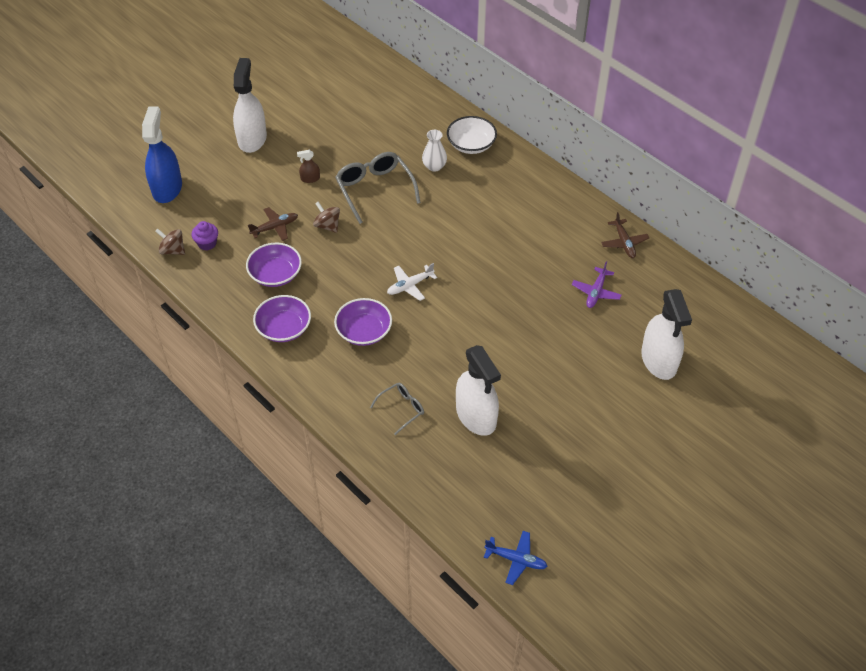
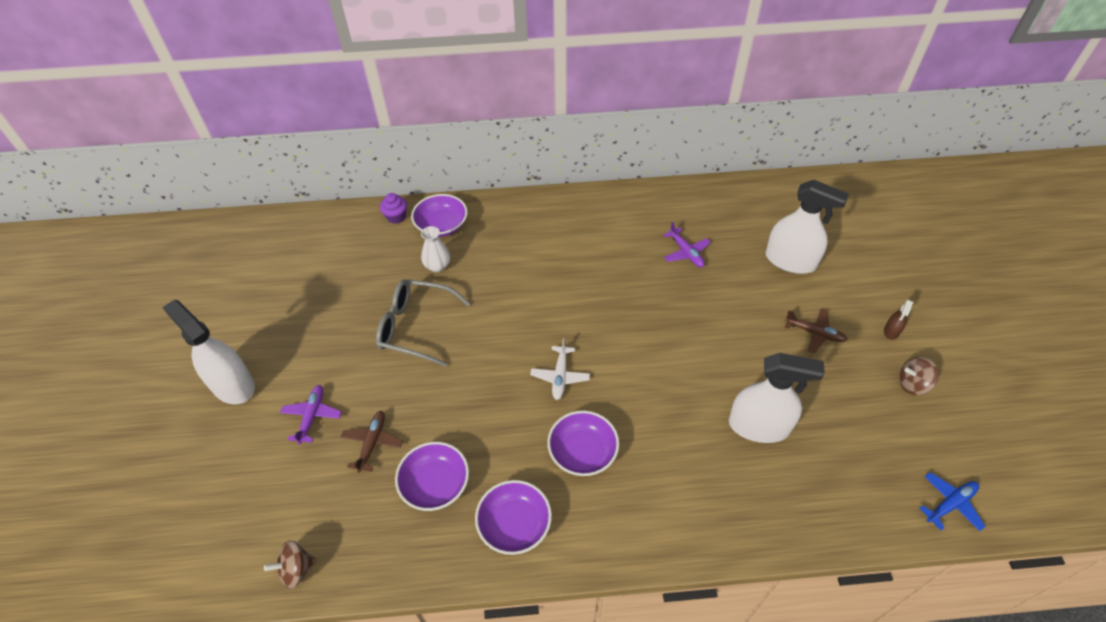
camera: 50 degrees left, 0 degrees up
(167, 188) = (201, 514): blue spray bottle -> none
(207, 243) = (325, 525): purple cupcake -> purple cupcake (396, 217)
(266, 188) = (312, 416): none -> purple plane
(310, 178) = (343, 369): brown spray bottle -> brown spray bottle (891, 331)
(327, 226) = (419, 395): brown spinning top -> brown spinning top (912, 384)
(402, 409) = (706, 483): grey glasses -> none
(471, 144) = (441, 226): white bowl -> purple bowl
(624, 243) = (649, 203): brown plane -> brown plane (814, 333)

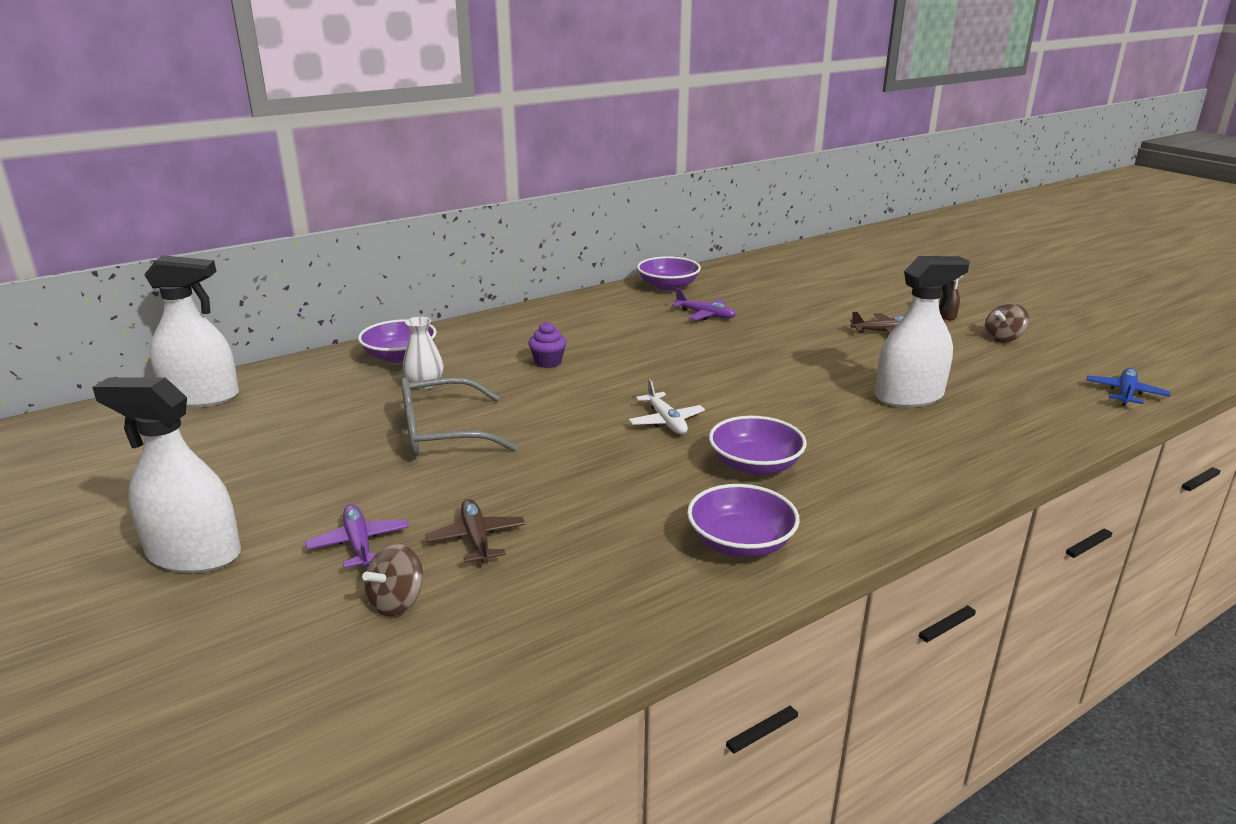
camera: 30 degrees left, 25 degrees down
(296, 569) = (474, 693): brown spinning top -> brown spinning top (397, 602)
(396, 217) = (330, 363): purple cupcake -> purple cupcake (548, 362)
(435, 484) = (602, 545): purple bowl -> purple bowl (668, 286)
(790, 261) = (810, 299): white spray bottle -> white spray bottle (201, 397)

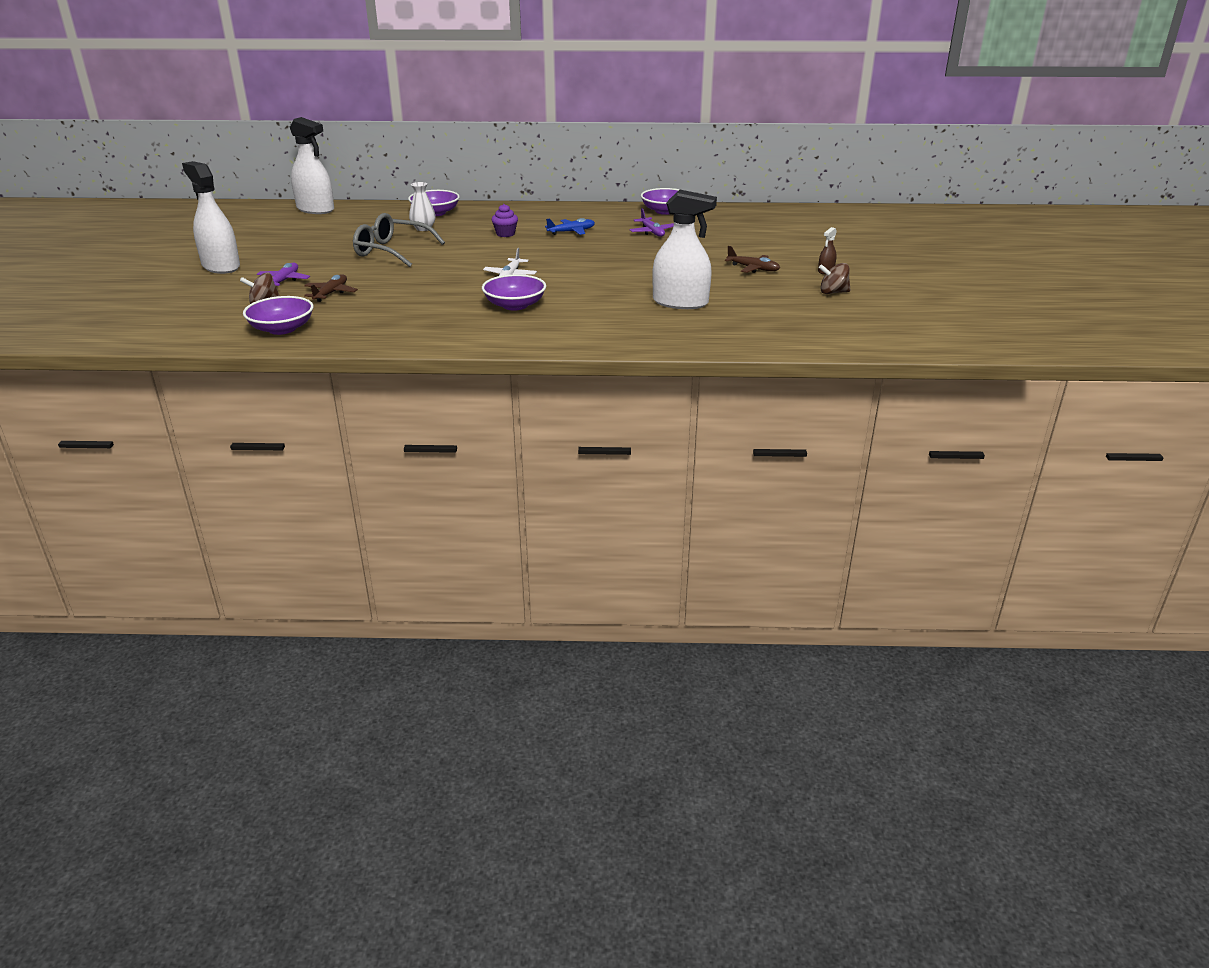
camera: 35 degrees right, 5 degrees up
(740, 542) = (439, 330): purple bowl -> purple bowl (282, 329)
(1125, 393) = (840, 340): blue plane -> blue plane (571, 232)

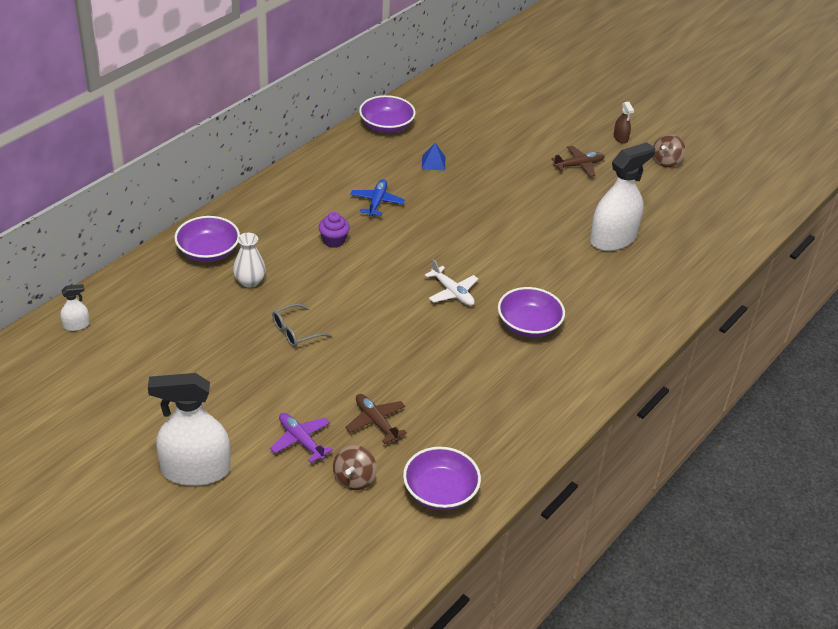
camera: 55 degrees left, 10 degrees up
(315, 209) = (76, 325): white spray bottle -> white spray bottle, size x0.43
(391, 251) = (295, 332): grey glasses -> grey glasses, size x0.55
(652, 232) = (433, 162): purple plane -> blue pyramid

